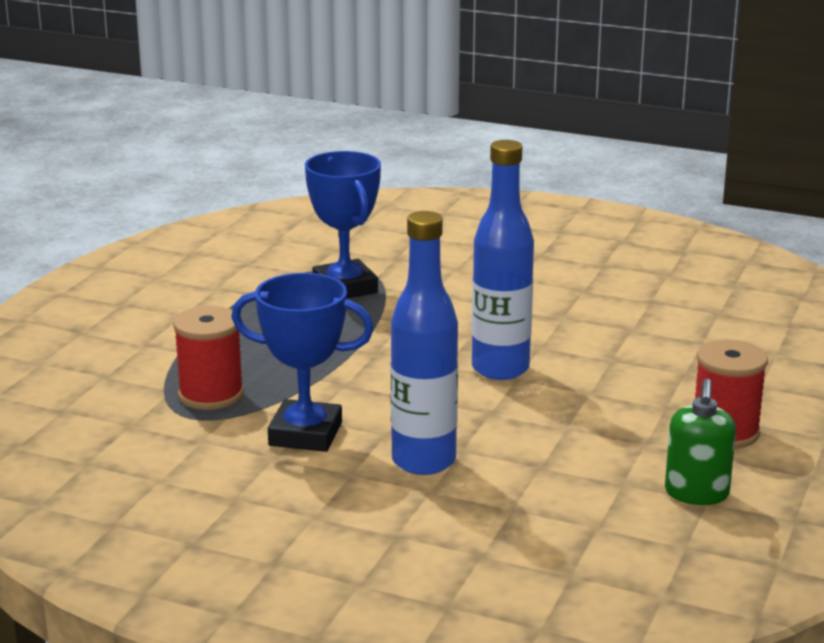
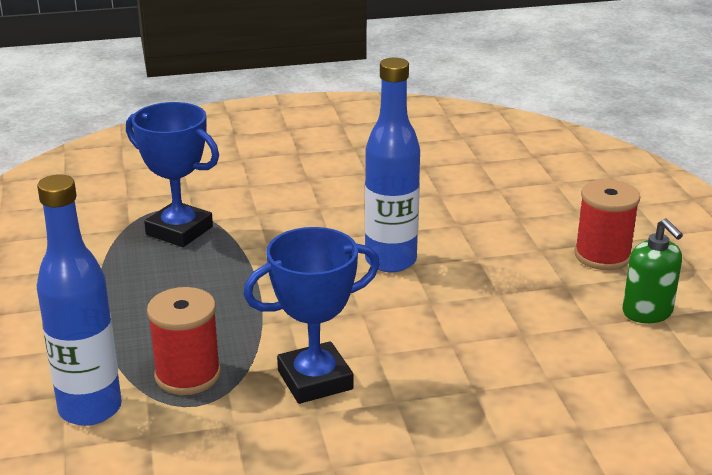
camera: 35 degrees left, 5 degrees up
(423, 461) = (436, 365): blue bottle -> blue bottle (90, 409)

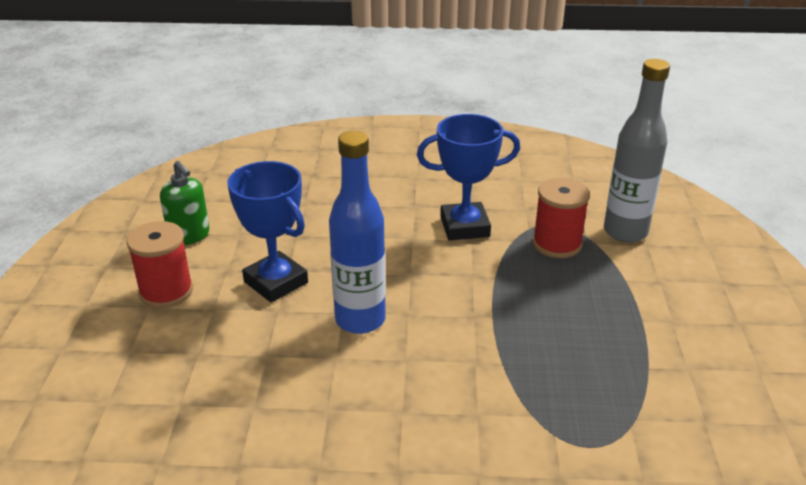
camera: 165 degrees left, 5 degrees up
(90, 409) = (625, 232): blue bottle -> grey bottle
(179, 231) = (569, 402): blue trophy -> blue trophy (276, 282)
(647, 312) = (189, 236): green soap dispenser -> green soap dispenser turned 150 degrees clockwise

